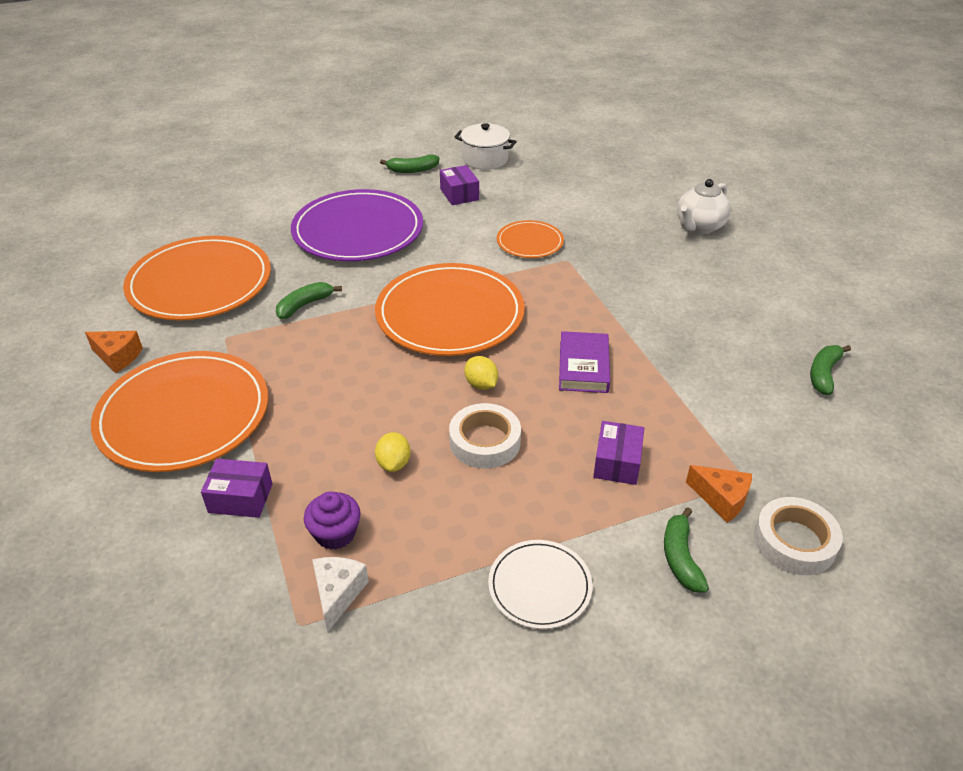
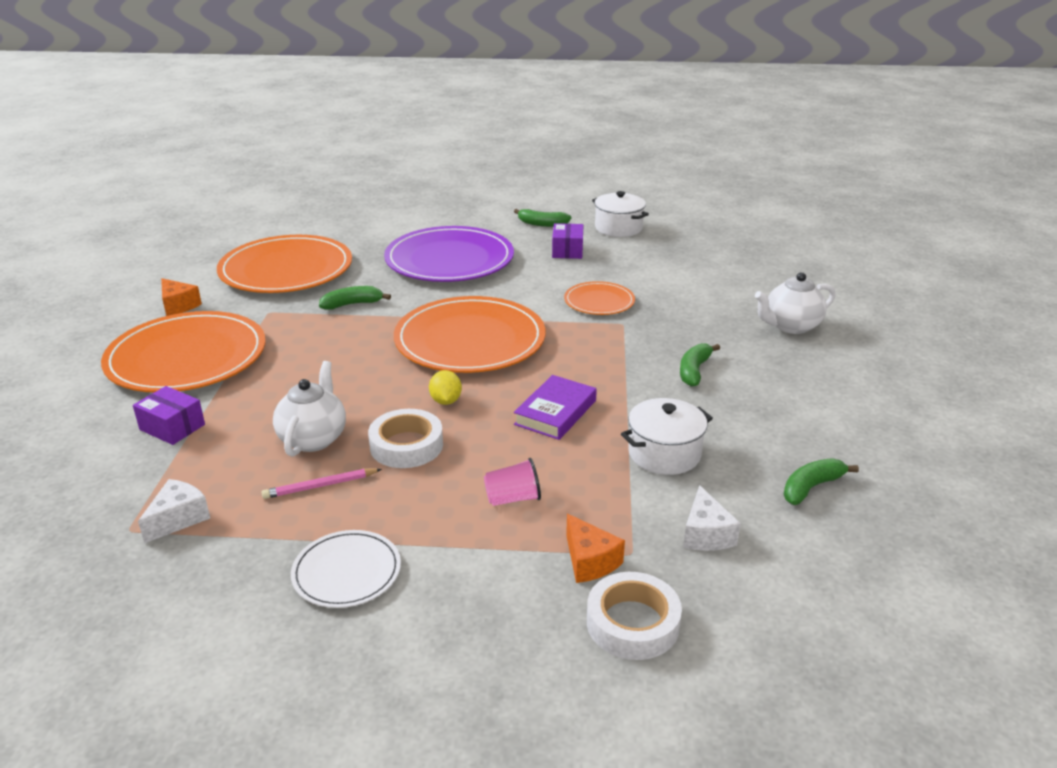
camera: 25 degrees right, 10 degrees down
(335, 533) = (218, 475): purple cupcake -> none
(394, 463) = (313, 438): yellow lemon -> white teapot
(442, 510) = (320, 486): none -> pink pencil
(617, 463) = (513, 498): purple box -> pink cup
(680, 558) = (500, 596): green banana -> green banana (694, 371)
(698, 379) = (664, 454): none -> white pot
(784, 442) = (706, 534): none -> white cheese

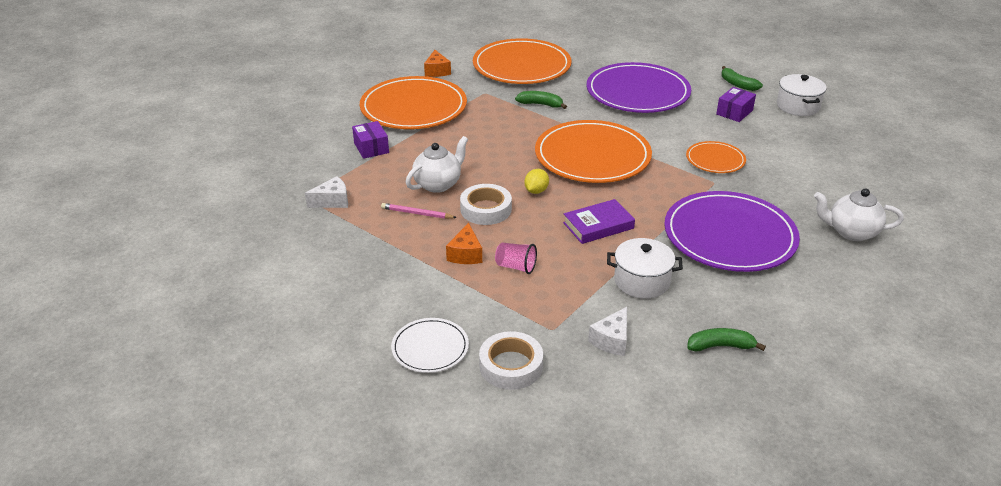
camera: 35 degrees right, 5 degrees up
(347, 572) = (388, 266): white plate -> white plate (430, 348)
(589, 561) = (523, 322): orange cheese -> orange cheese (465, 254)
(694, 371) = (729, 235): green banana -> purple plate

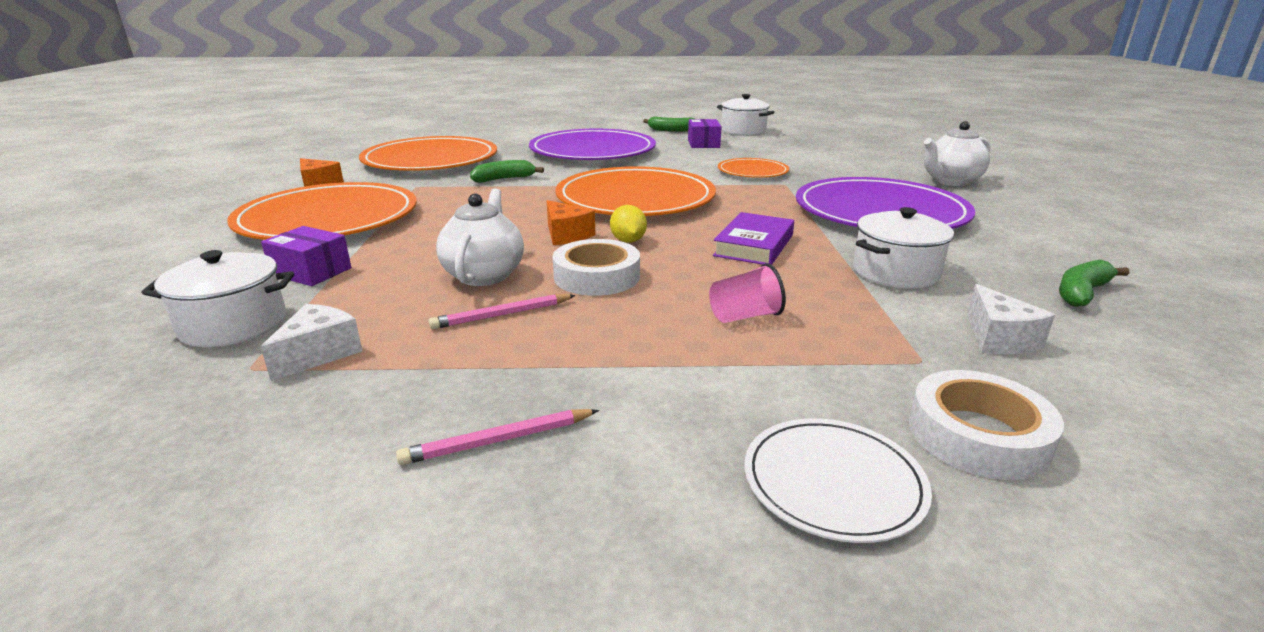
camera: 40 degrees left, 10 degrees down
(318, 170) = (233, 324): none -> white pot
(349, 272) = (498, 440): none -> pink pencil
(465, 254) = (655, 331): orange cheese -> orange cheese (566, 235)

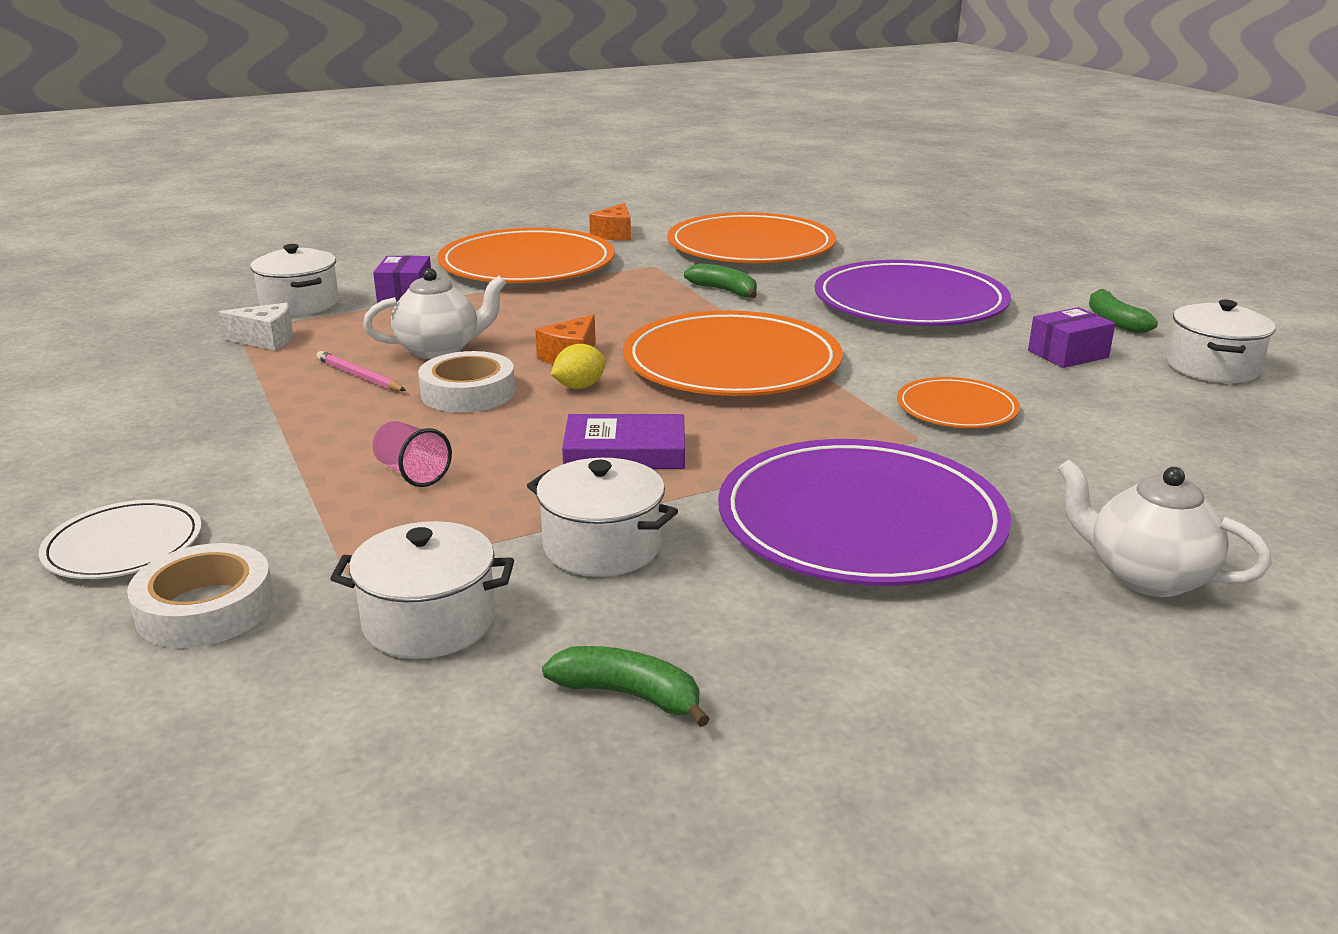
camera: 65 degrees right, 0 degrees up
(498, 440) = (162, 421): pink pencil -> none
(998, 338) = (429, 621): white cheese -> white pot

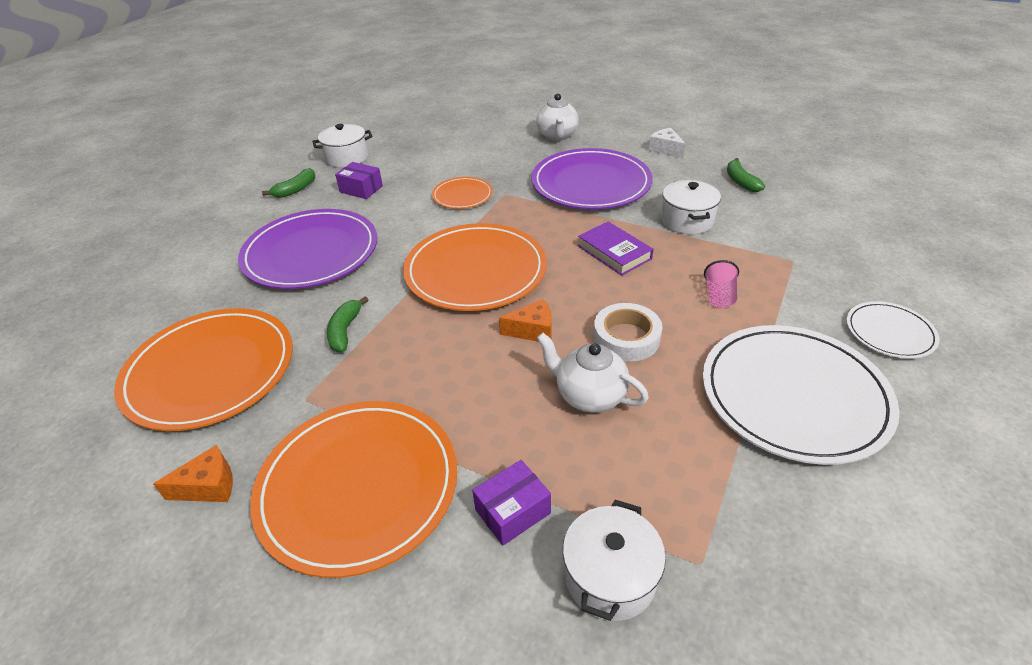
camera: 125 degrees left, 15 degrees up
(205, 608) = (861, 277): white tape -> none
(227, 431) = (793, 395): none -> white plate
(266, 340) = (691, 516): white cheese -> white cheese (665, 150)
(359, 376) = (668, 401): pink pencil -> none
(429, 621) = (778, 228): white pot -> none
(579, 386) = (568, 303): yellow lemon -> none

